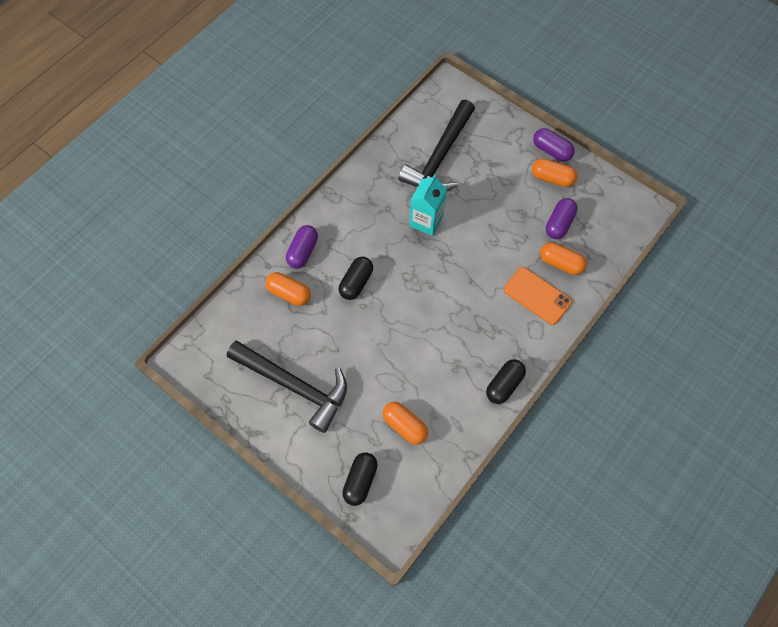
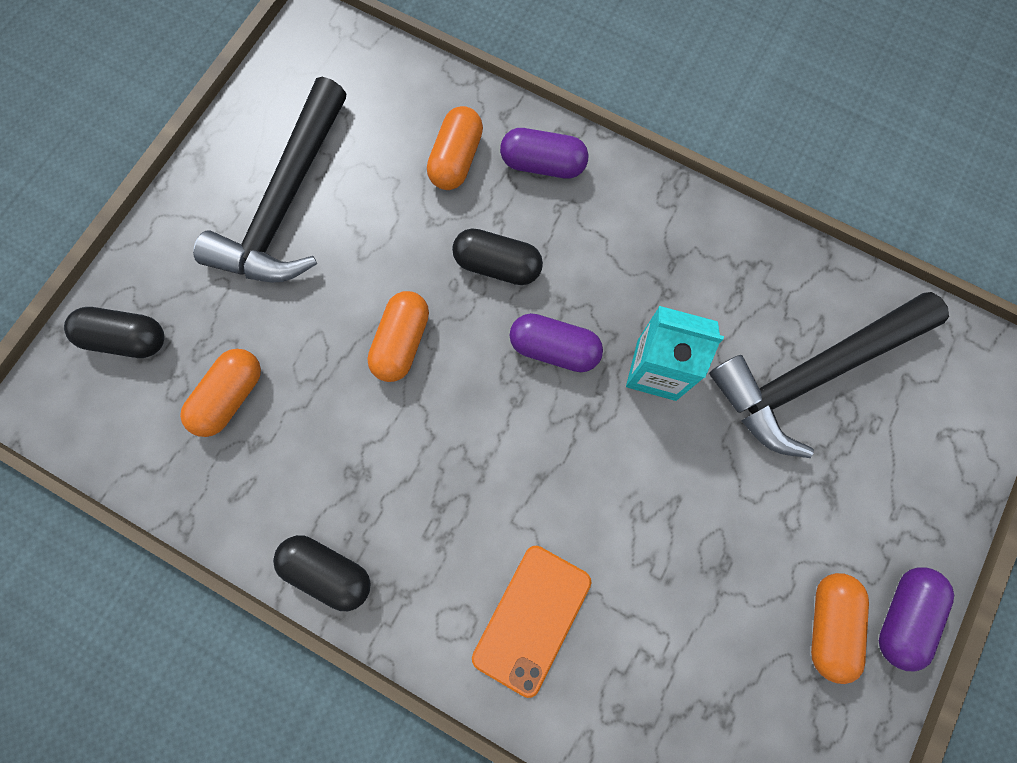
camera: 80 degrees right, 10 degrees up
(440, 157) = (813, 374): black hammer -> black hammer turned 45 degrees counterclockwise
(559, 223) = (716, 651): purple capsule -> purple capsule (554, 348)
(560, 263) = (618, 664): orange capsule -> orange capsule (402, 342)

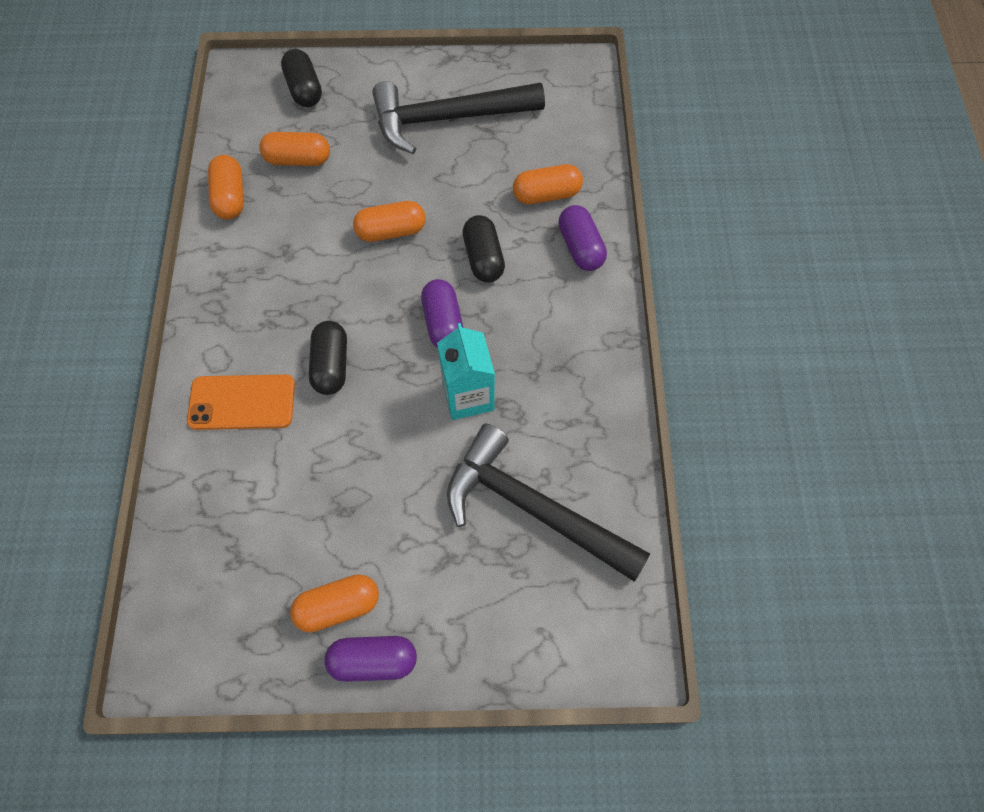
camera: 60 degrees right, 10 degrees down
(232, 503) = (230, 197): none -> orange capsule
(328, 571) = (214, 269): black capsule -> black capsule (331, 365)

